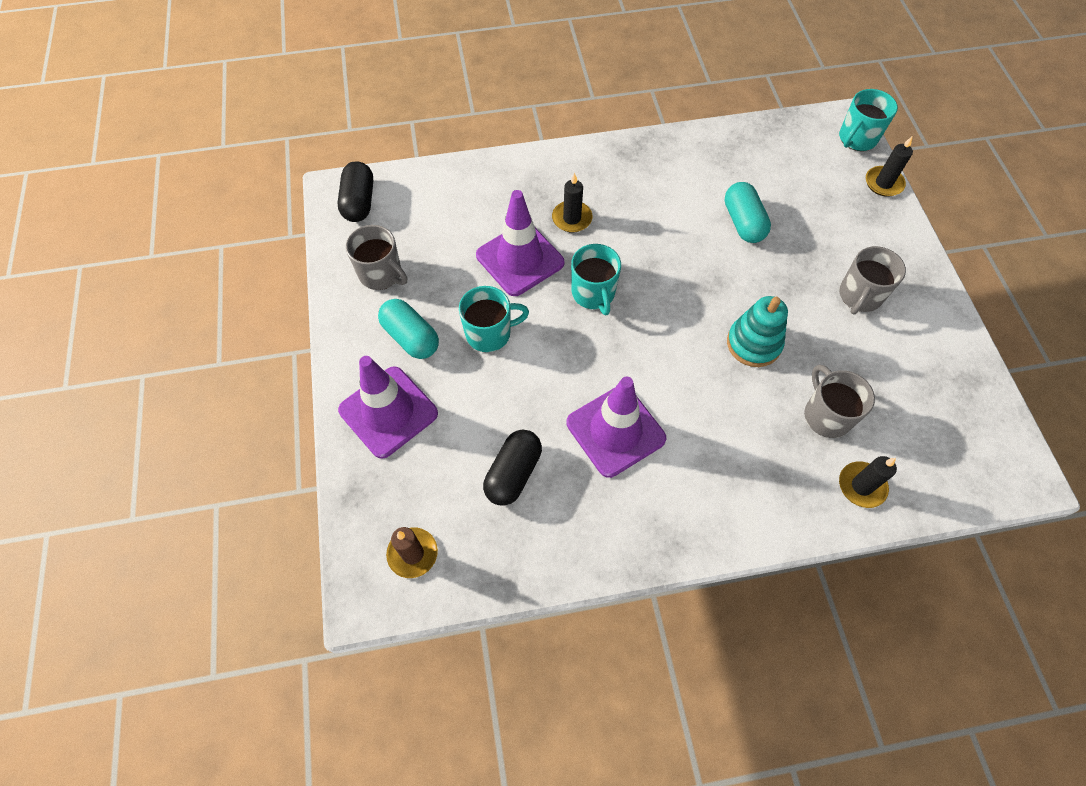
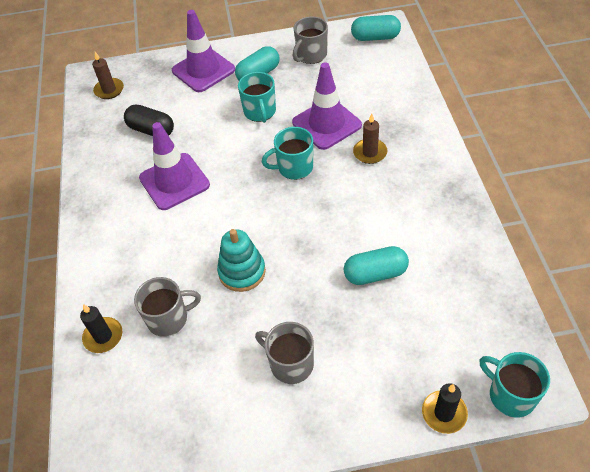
camera: 95 degrees right, 10 degrees down
(359, 202) = (375, 37): black capsule -> turquoise capsule
(572, 218) = (370, 153): black candle -> brown candle

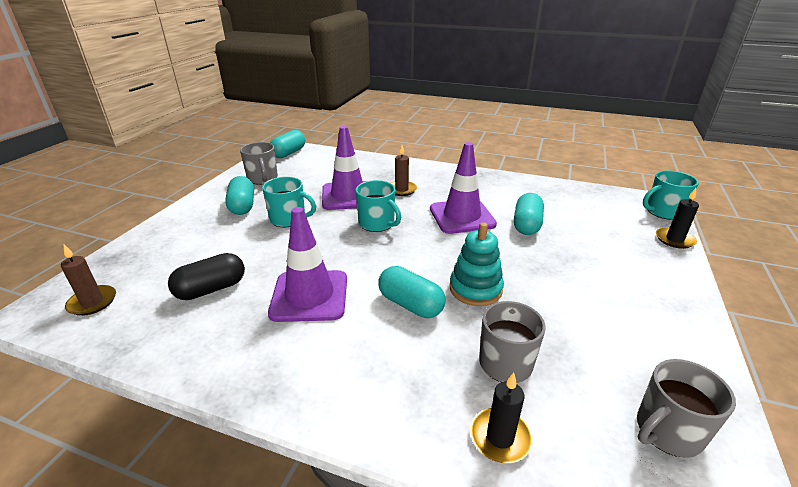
camera: 65 degrees left, 20 degrees down
(198, 240) = (410, 304): none -> turquoise capsule
(203, 70) = (184, 231): purple traffic cone -> purple traffic cone (462, 216)
(290, 364) = (604, 295): grey mug -> grey mug (667, 431)
(294, 168) = (377, 224): turquoise mug -> turquoise mug turned 60 degrees counterclockwise

